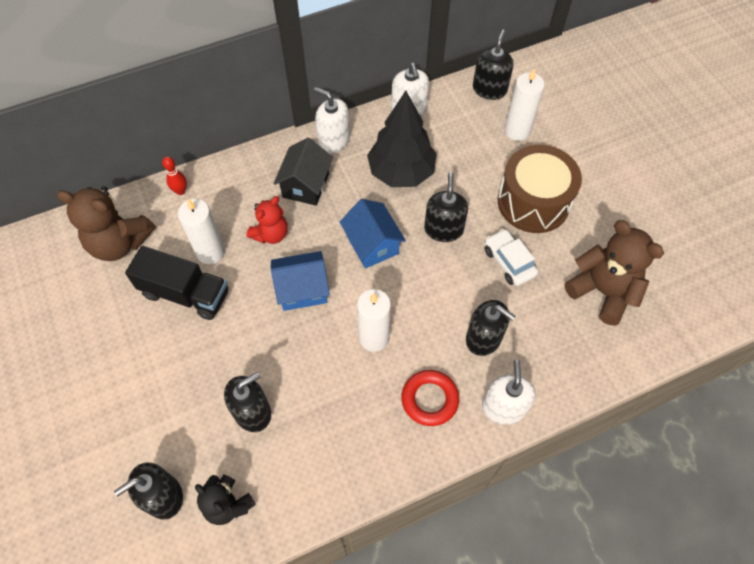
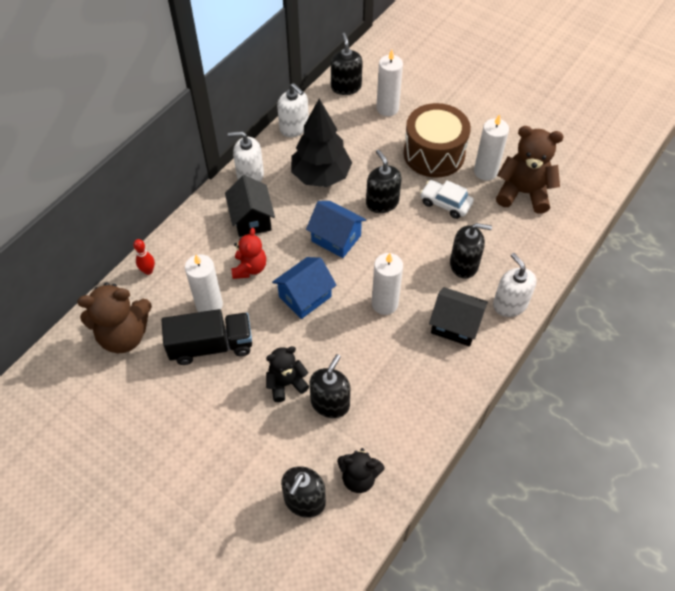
camera: 30 degrees left, 5 degrees down
(226, 369) = (286, 383): none -> black teddy bear
(429, 399) = (455, 325): red ring -> black house
(576, 247) = (485, 171): none -> white candle

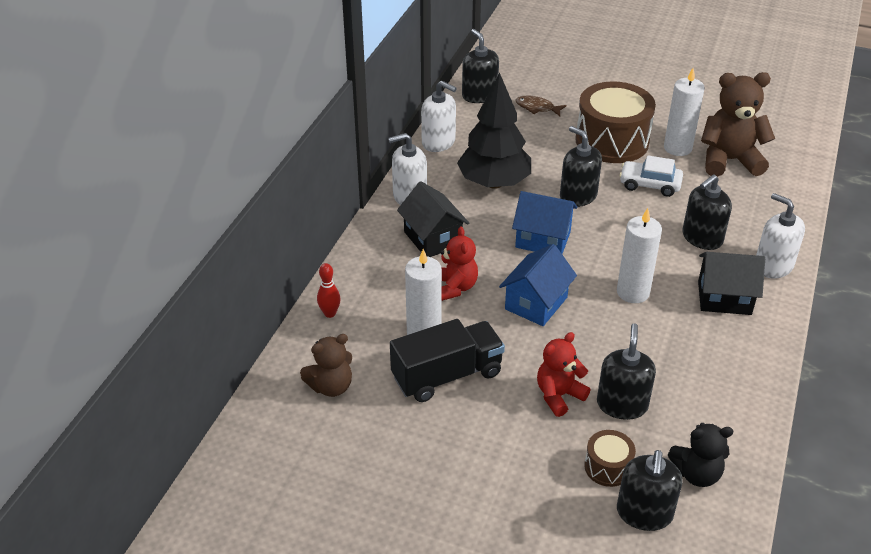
camera: 15 degrees left, 15 degrees down
(124, 335) = (331, 386): brown teddy bear -> brown teddy bear, size x0.61
(286, 383) = (559, 395): black teddy bear -> red teddy bear
(295, 454) = (608, 467): none -> brown drum
(387, 108) = (537, 108): white candle -> brown fish
(464, 264) = (702, 238): black soap dispenser -> black soap dispenser turned 150 degrees clockwise

